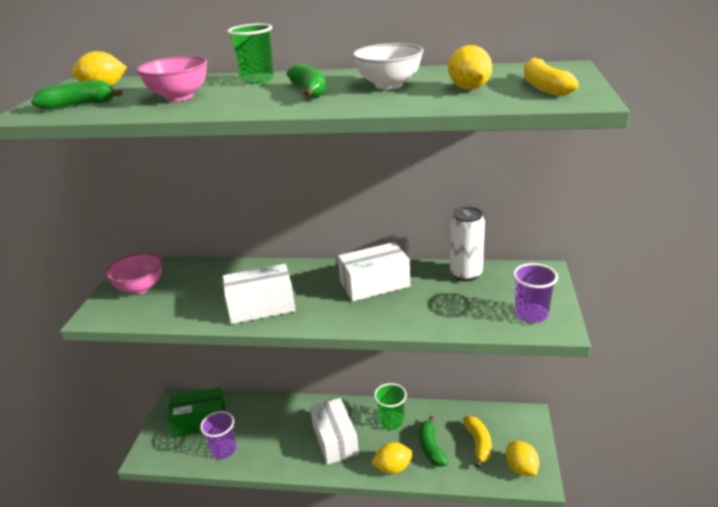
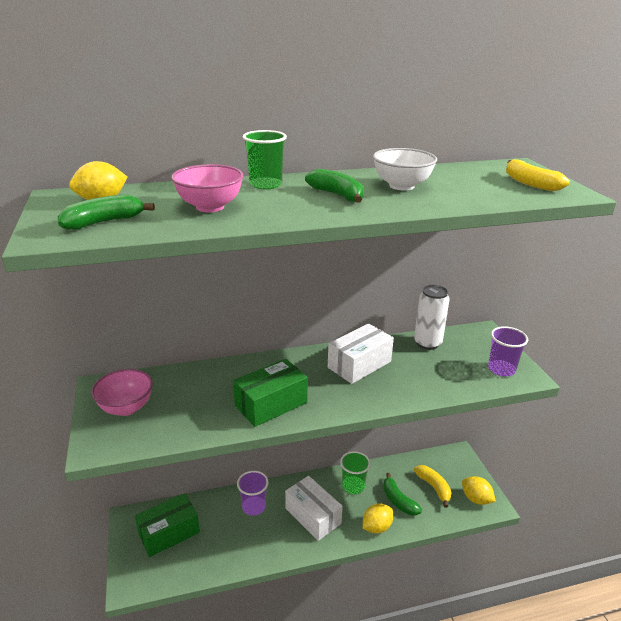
camera: 25 degrees left, 0 degrees up
(224, 450) = (211, 555): purple cup -> purple cup (254, 506)
(261, 307) = (271, 404): white box -> green box
(469, 88) = (474, 187): yellow lemon -> none

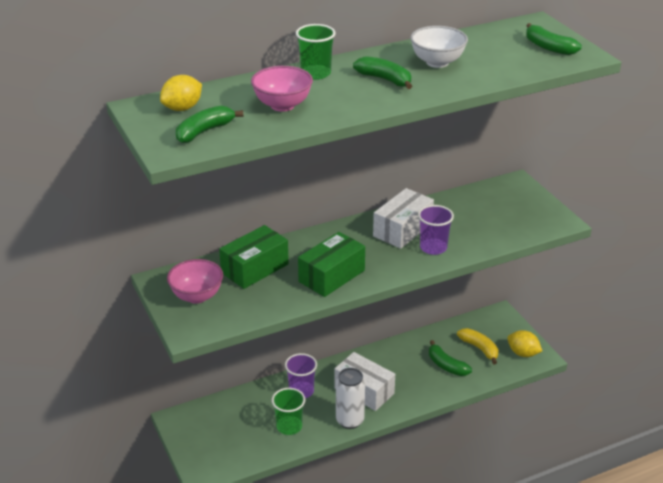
camera: 10 degrees left, 5 degrees up
(169, 533) = (223, 426): green box -> green box (255, 268)
(353, 486) = (398, 358): green cup -> green cup (289, 426)
(376, 527) = (430, 391): yellow lemon -> none
(427, 343) = (463, 200): white can -> white can (349, 420)
(501, 369) = (537, 218): purple cup -> purple cup (433, 247)
(530, 183) = (548, 47): yellow banana -> green banana

